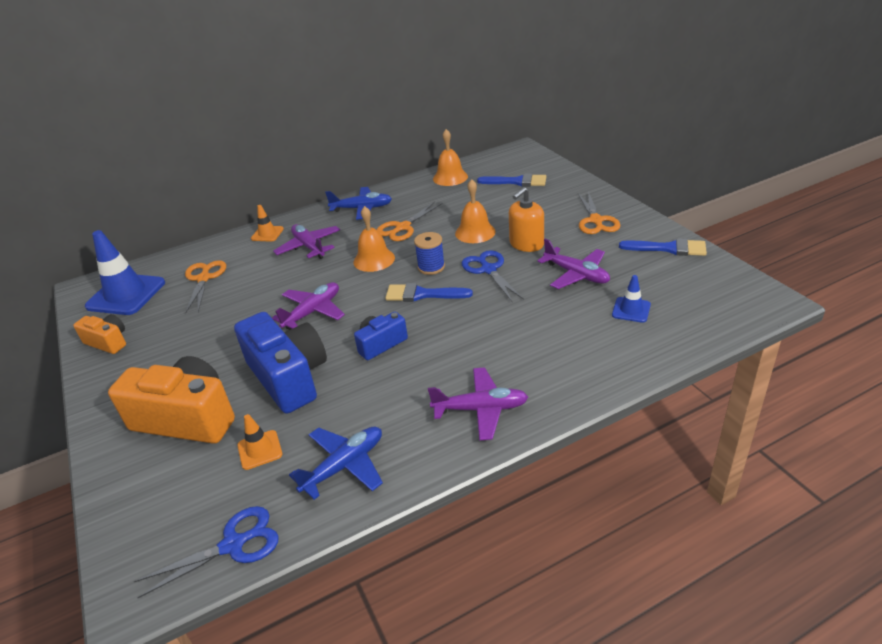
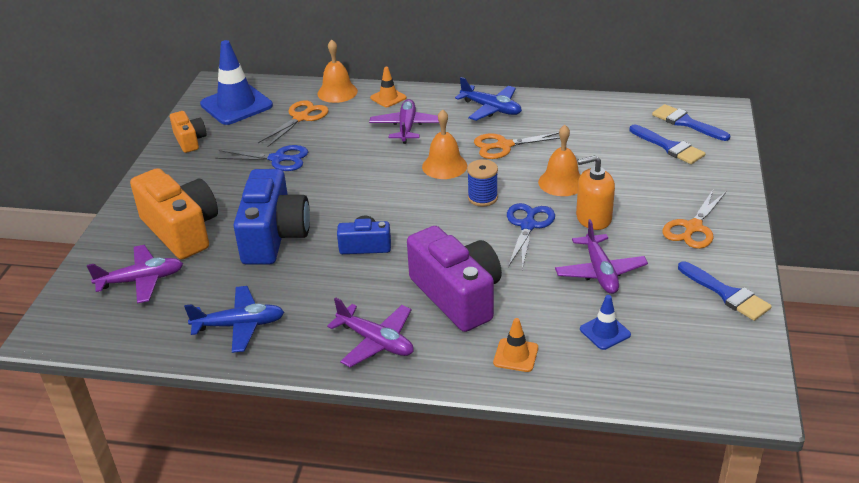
camera: 35 degrees right, 0 degrees up
(233, 545) = (124, 335): blue scissors -> blue scissors (278, 159)
(260, 450) = (201, 281): orange traffic cone -> orange traffic cone (515, 355)
(313, 312) = (347, 190): purple plane -> purple plane (141, 280)
(422, 294) = (446, 220): blue brush -> blue brush (686, 123)
(450, 177) = (609, 112): orange bell -> orange bell (337, 92)
(500, 341) = (457, 295): none -> purple camera

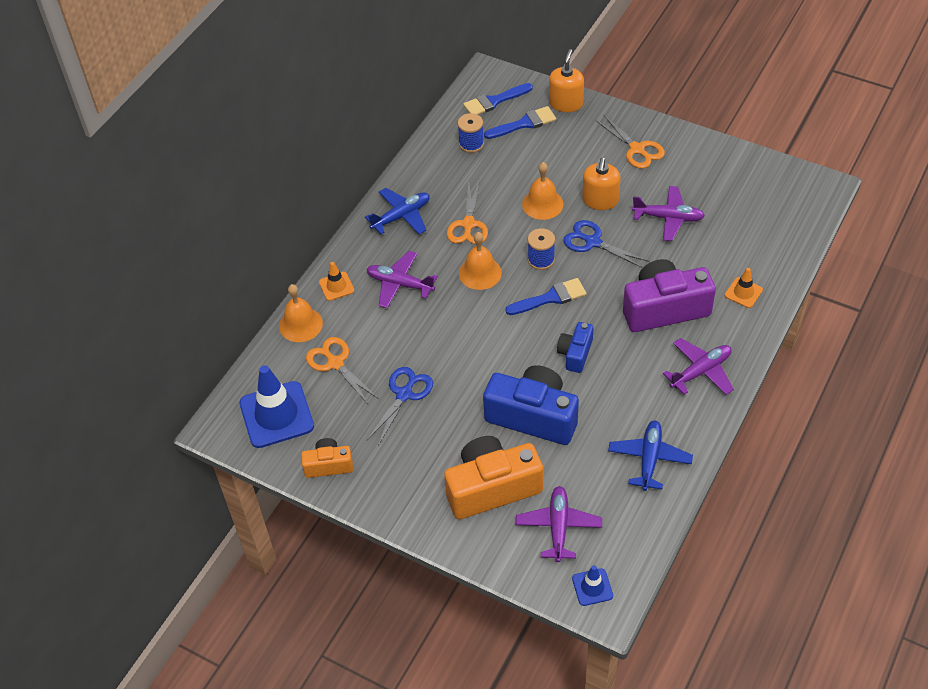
camera: 70 degrees left, 15 degrees up
(605, 332) = (735, 237): blue traffic cone -> blue traffic cone (592, 587)
(614, 123) = (471, 144): none -> blue spool
(723, 166) = (566, 103): none -> orange soap dispenser
(726, 294) = (718, 160): blue brush -> blue brush (550, 298)

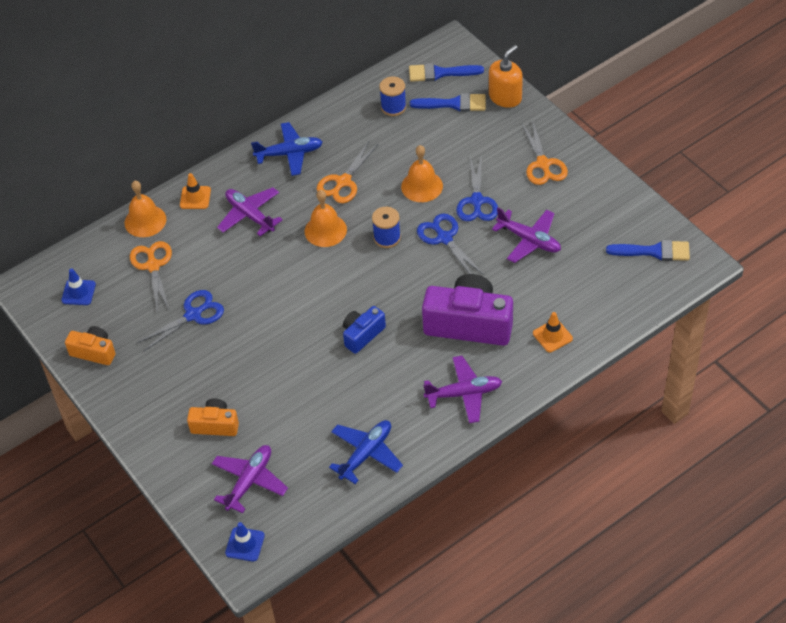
camera: 25 degrees right, 0 degrees up
(276, 415) = (78, 292): blue traffic cone -> blue traffic cone, size x0.49
(492, 488) = (215, 425): orange camera -> orange camera, size x0.53
(533, 416) = (289, 376): blue camera -> none
(550, 298) = (373, 276): blue brush -> blue brush (654, 251)
(600, 200) = (476, 201): orange soap dispenser -> blue scissors

